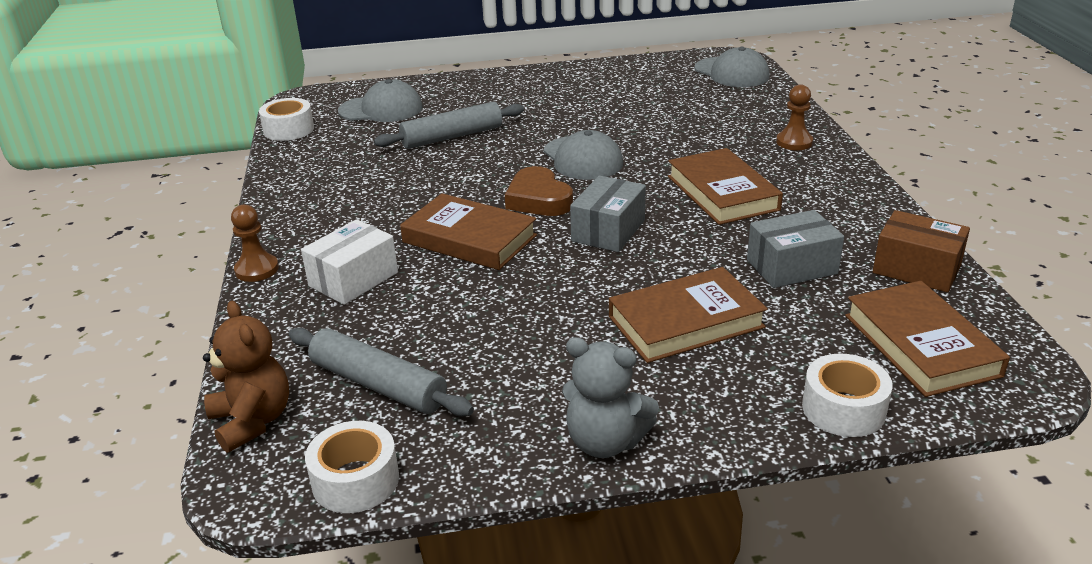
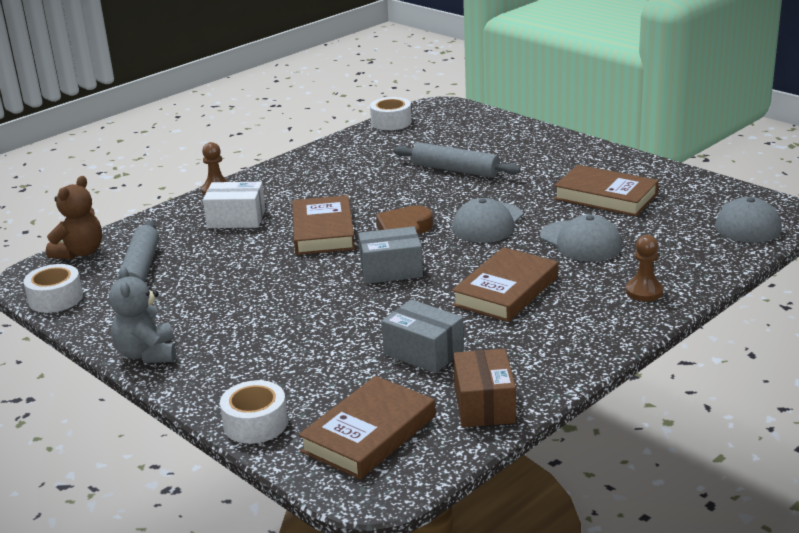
camera: 55 degrees right, 5 degrees down
(381, 109) = (462, 133): grey cap -> grey cap (581, 242)
(686, 322) = (302, 336): brown book -> brown book (605, 197)

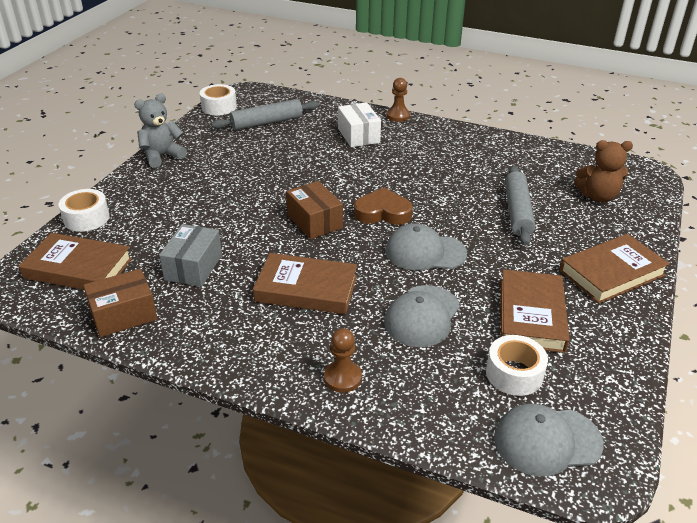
camera: 65 degrees right, 10 degrees up
(80, 253) = (279, 97): brown teddy bear -> brown teddy bear (598, 196)
(323, 231) = (361, 175): brown book -> brown book (611, 273)
(391, 122) = (585, 156): white tape -> white tape (514, 374)
(391, 270) = (314, 221): grey box -> brown box

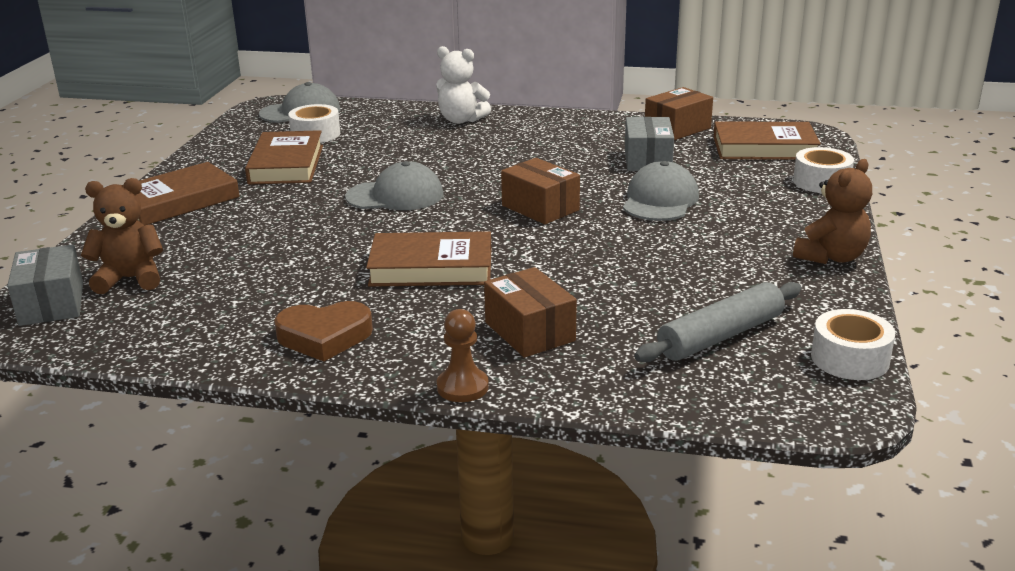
camera: 170 degrees right, 10 degrees down
(162, 156) = (831, 257): grey teddy bear -> brown teddy bear
(306, 289) = (518, 158): brown book -> brown book (431, 267)
(342, 378) = (461, 120): brown pawn -> white teddy bear
(358, 135) = (529, 331): white box -> brown box
(382, 212) = (454, 226): brown heart -> brown heart (324, 337)
(422, 316) = (396, 154): grey cap -> grey cap (660, 200)
(517, 212) = (265, 246): grey rolling pin -> none
(635, 184) = (52, 304): none -> grey box

